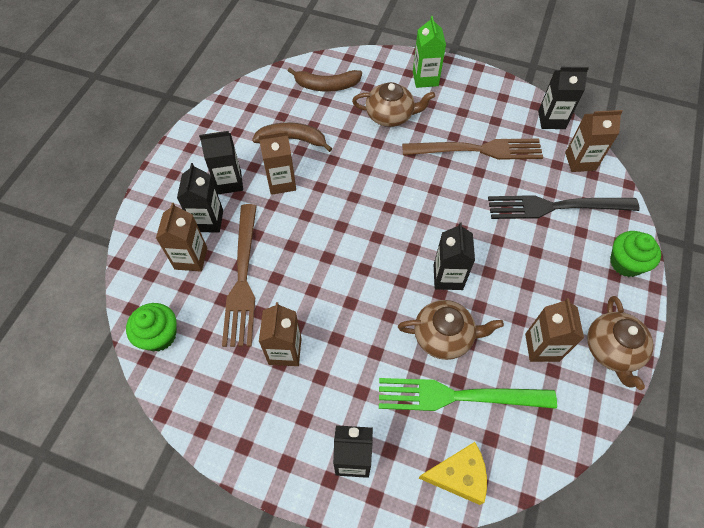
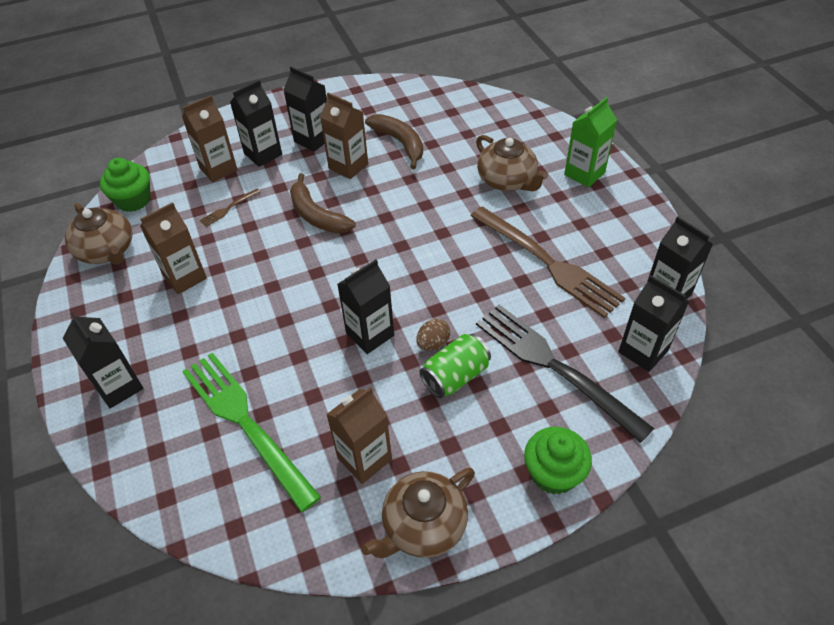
camera: 50 degrees right, 10 degrees down
(243, 279) = (228, 209): brown fork -> brown fork, size x0.40
(326, 86) = (485, 123): brown banana -> brown banana (316, 215)
(444, 336) = (301, 372): brown teapot -> brown teapot (107, 250)
(459, 475) = (162, 475): yellow cheese -> none
(486, 250) = (433, 343): none -> brown egg
(521, 257) = (455, 376): none -> green can
(580, 161) = (643, 351): brown carton -> black carton

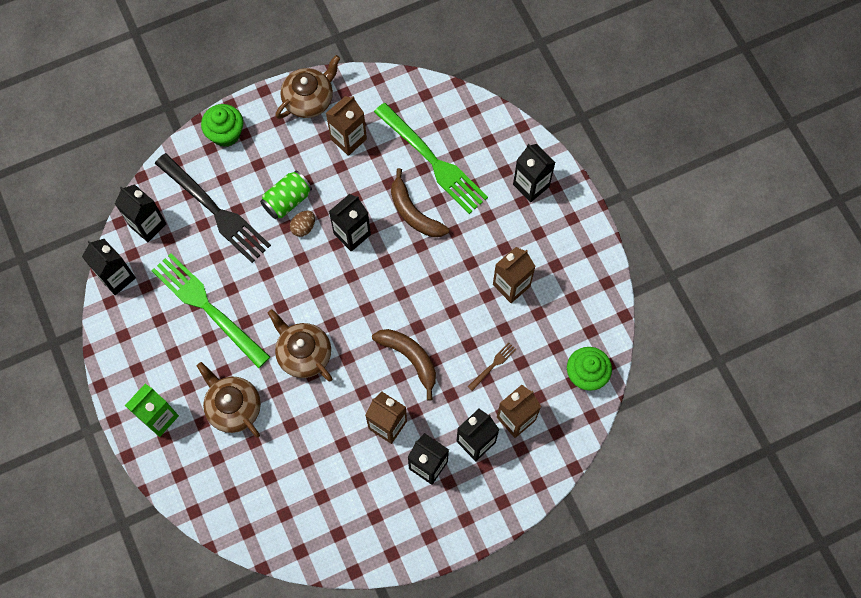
camera: 175 degrees right, 20 degrees up
(107, 250) = (588, 313): brown teapot -> brown teapot (303, 354)
(400, 143) = (338, 461): brown banana -> brown banana (414, 213)
(549, 263) = (206, 307): brown fork -> green fork

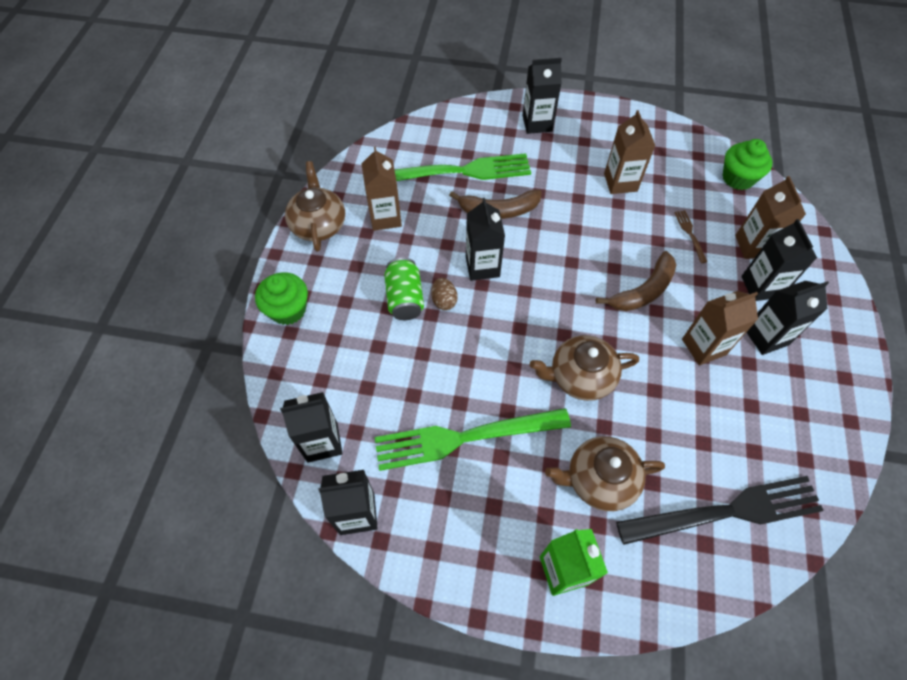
camera: 55 degrees left, 10 degrees down
(216, 211) = (363, 366): black fork -> black fork (728, 511)
(410, 358) = (643, 291): brown banana -> brown banana turned 150 degrees clockwise

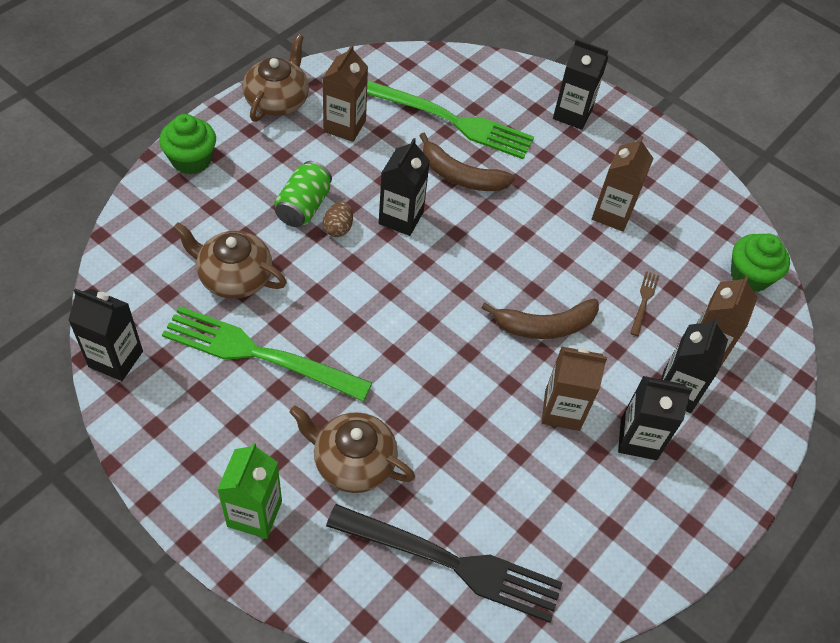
camera: 25 degrees right, 5 degrees down
(322, 442) = (133, 285): black carton -> none
(580, 376) = (412, 365): brown teapot -> brown teapot (234, 277)

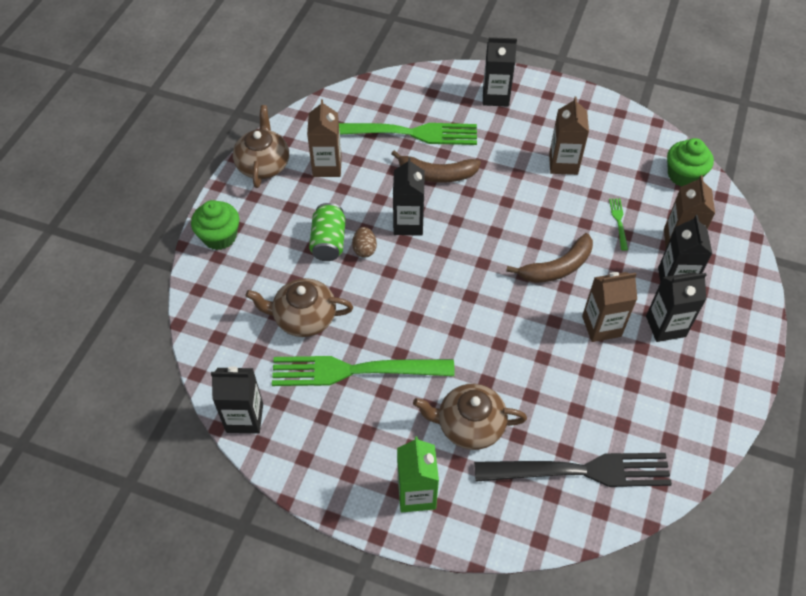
camera: 15 degrees left, 0 degrees up
(644, 300) = (618, 221): brown fork -> green fork

